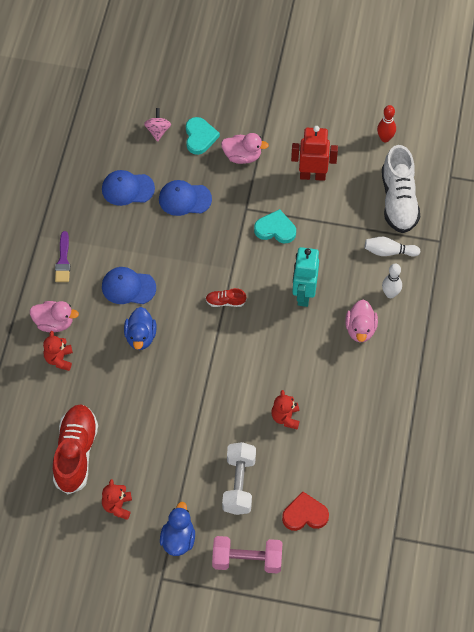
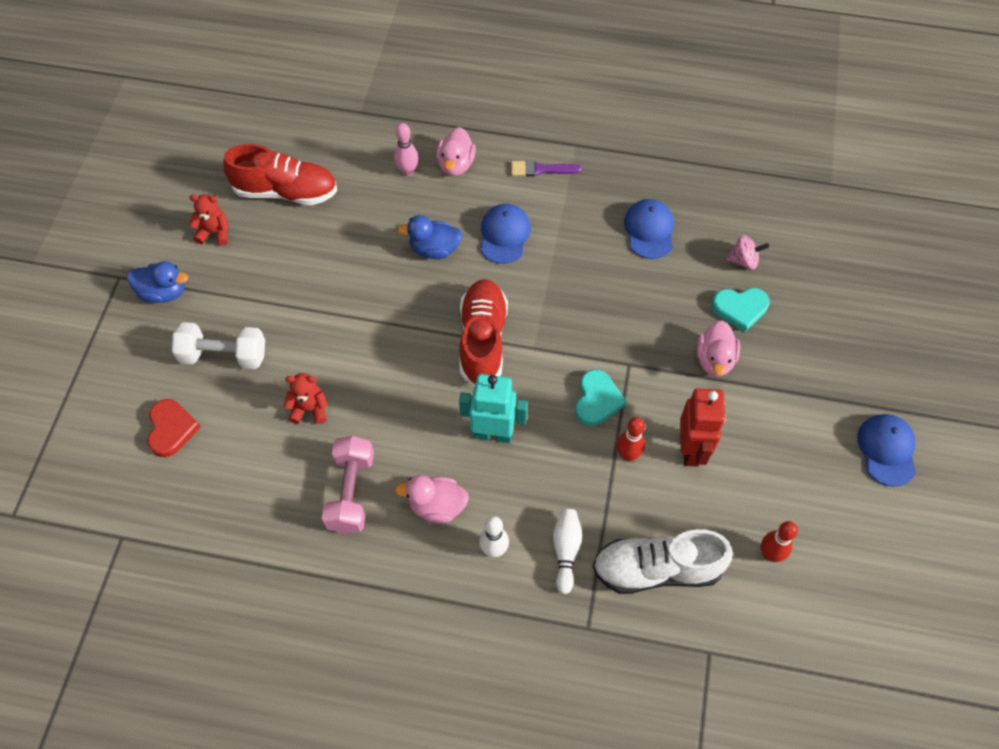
camera: 90 degrees right, 0 degrees up
(59, 359) = (407, 171): red teddy bear -> pink bowling pin
(184, 199) = (638, 292): blue cap -> blue cap (887, 450)
(225, 302) = (482, 340): red shoe -> red shoe, size x2.21
(247, 560) = (124, 364): pink dumbbell -> pink dumbbell (351, 492)
(318, 213) = (628, 455): none -> red bowling pin

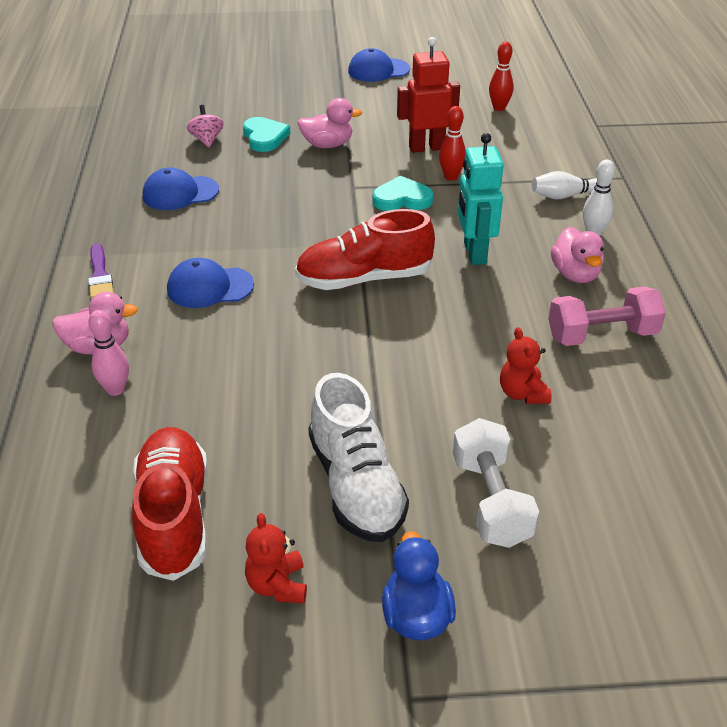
camera: 105 degrees left, 20 degrees down
(171, 429) = (629, 521): red heart -> none
(434, 249) = (246, 338): blue duck -> none
(657, 569) = (548, 152): white shoe -> white shoe (356, 485)

